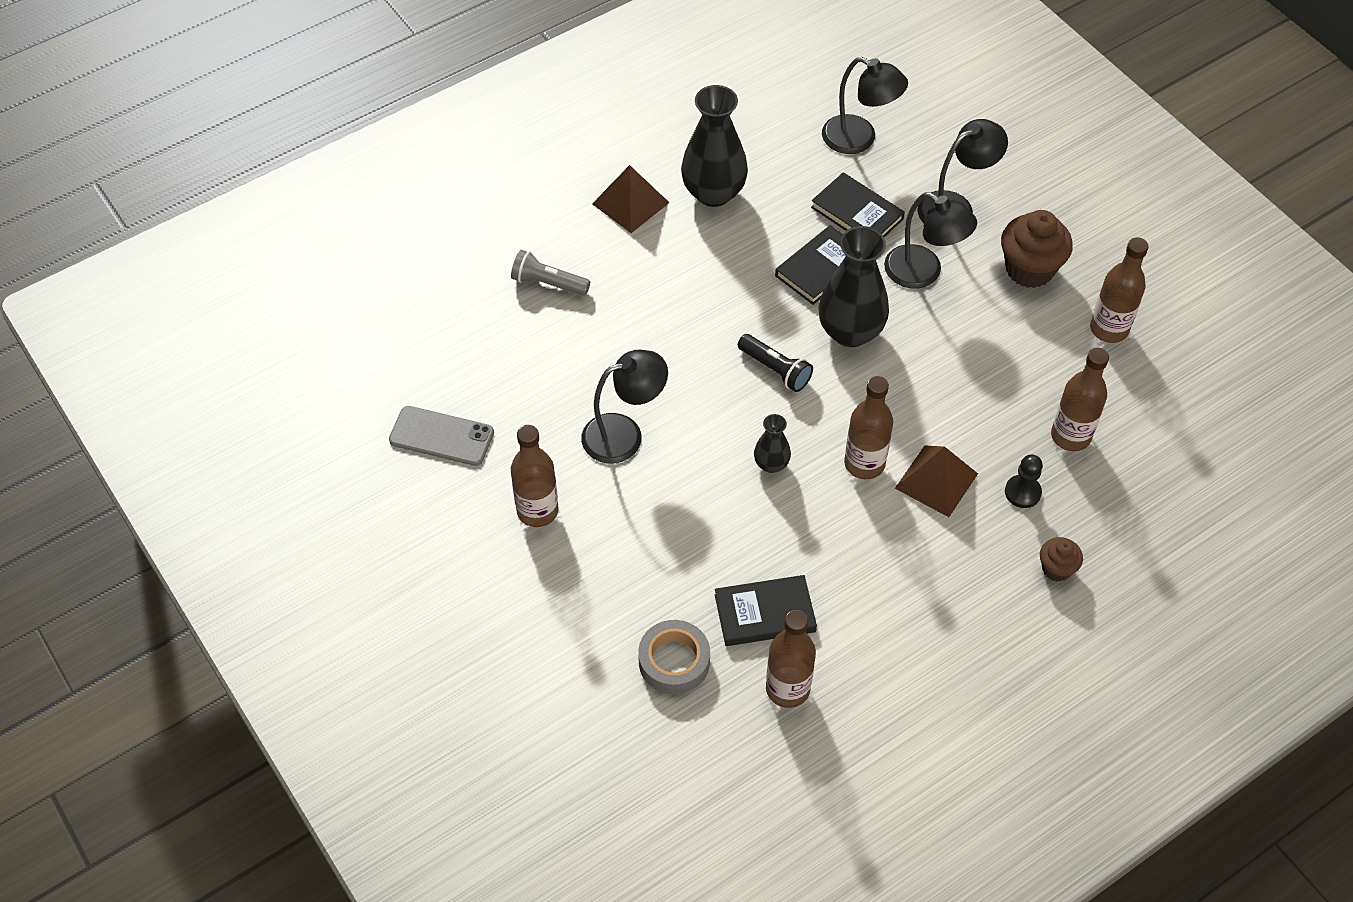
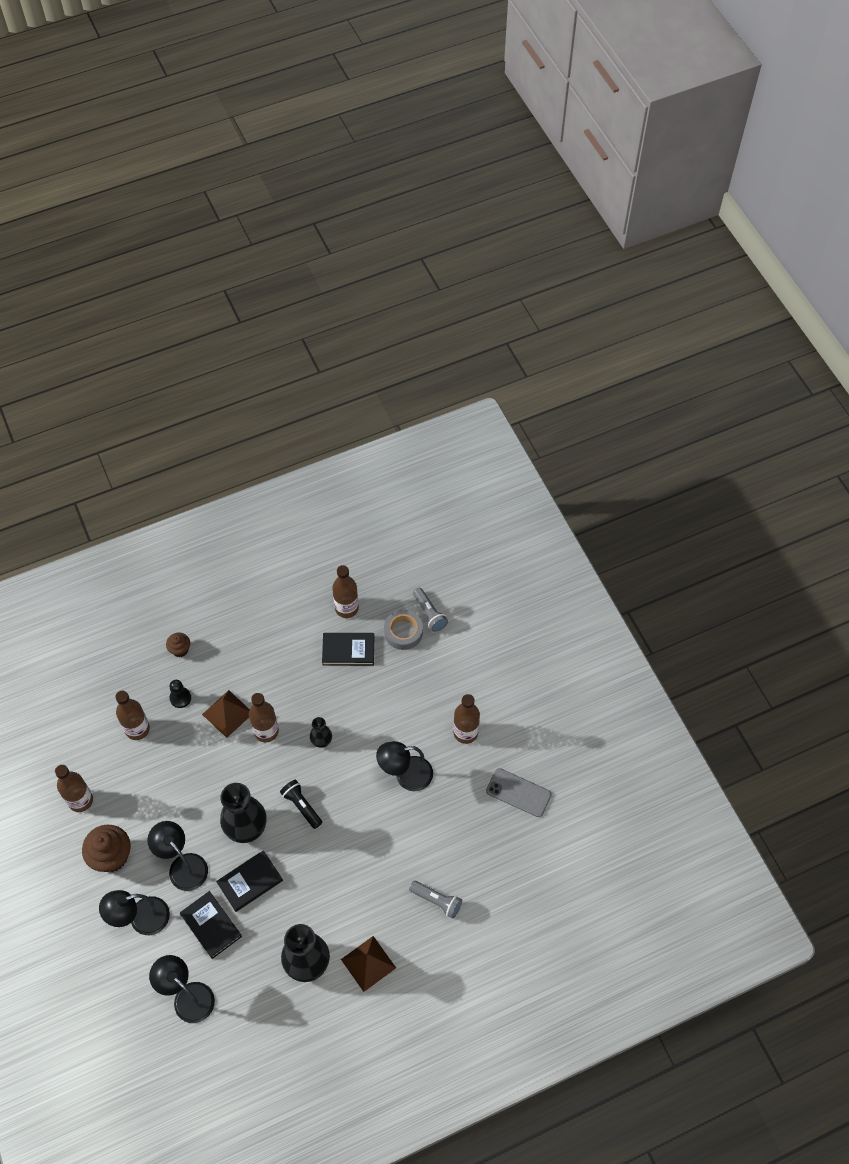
camera: 170 degrees left, 5 degrees up
(632, 703) = (429, 614): none -> grey flashlight

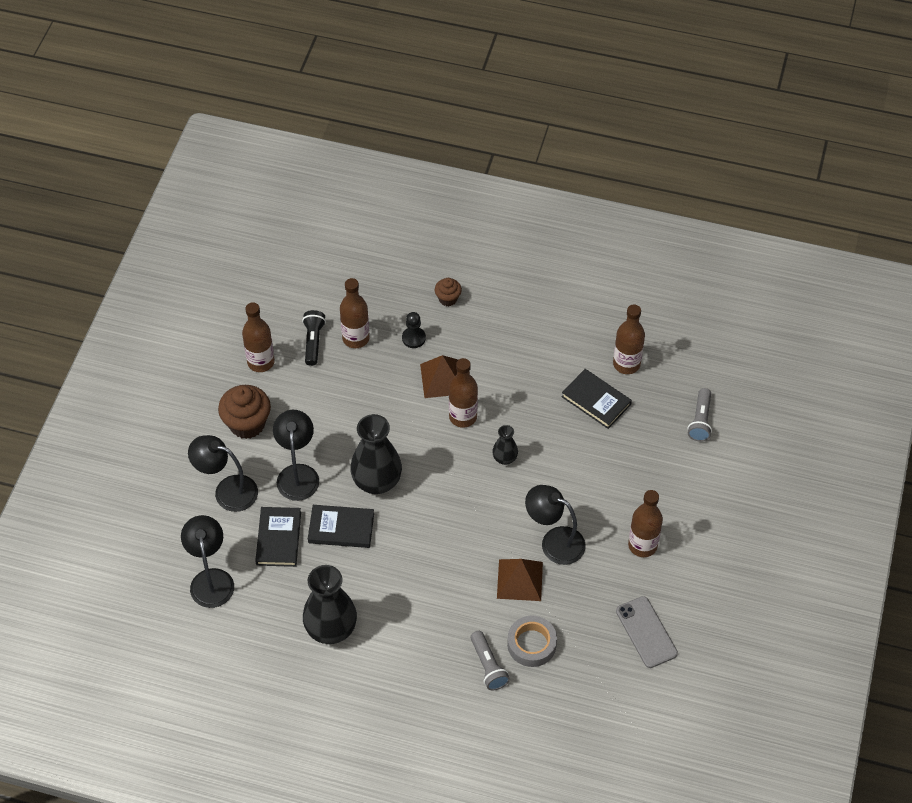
camera: 40 degrees right, 5 degrees down
(301, 806) = (439, 499): black flashlight -> black flashlight (313, 341)
(368, 963) = (382, 670): brown pyramid -> brown pyramid (520, 580)
(403, 632) = (661, 420): grey tape -> grey tape (531, 644)

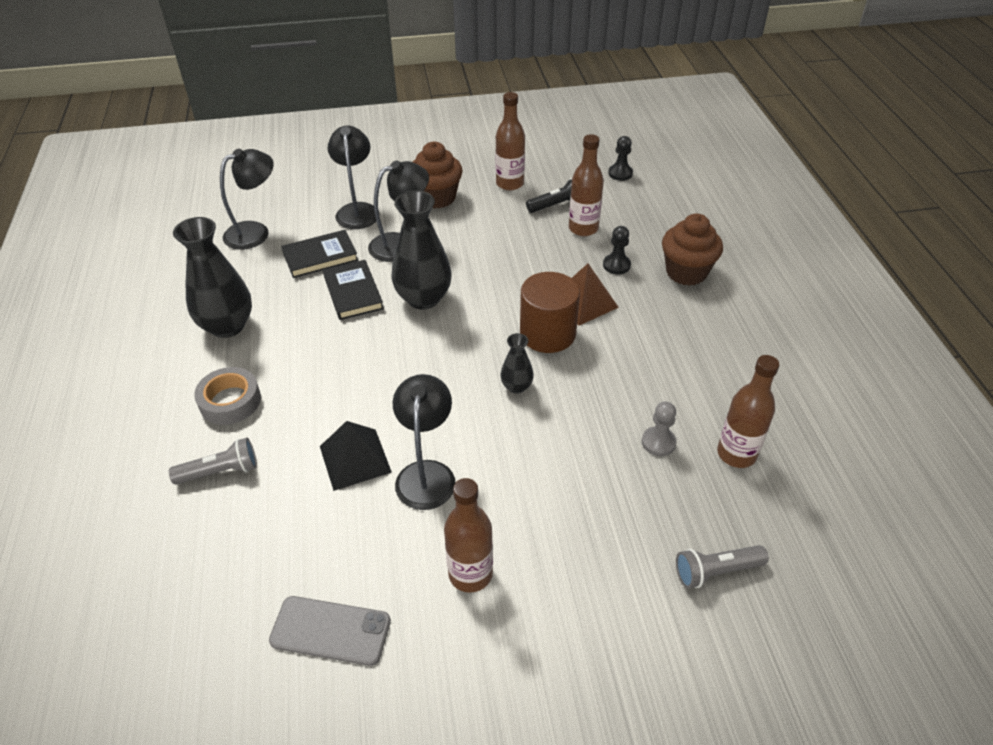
camera: 65 degrees right, 10 degrees down
(298, 277) = (620, 173): none -> black pawn
(448, 299) = (686, 272): brown cupcake -> brown cupcake, size x1.83
(463, 417) = (547, 333): brown bottle -> brown cylinder
(488, 666) = (220, 471): grey flashlight -> grey flashlight turned 150 degrees counterclockwise
(520, 580) = (355, 459): brown pyramid -> black pyramid
(531, 644) = (266, 503): grey tape -> grey tape (230, 401)
(596, 400) = (658, 442): black book -> grey pawn
(646, 632) = (330, 630): grey phone -> grey phone turned 60 degrees clockwise

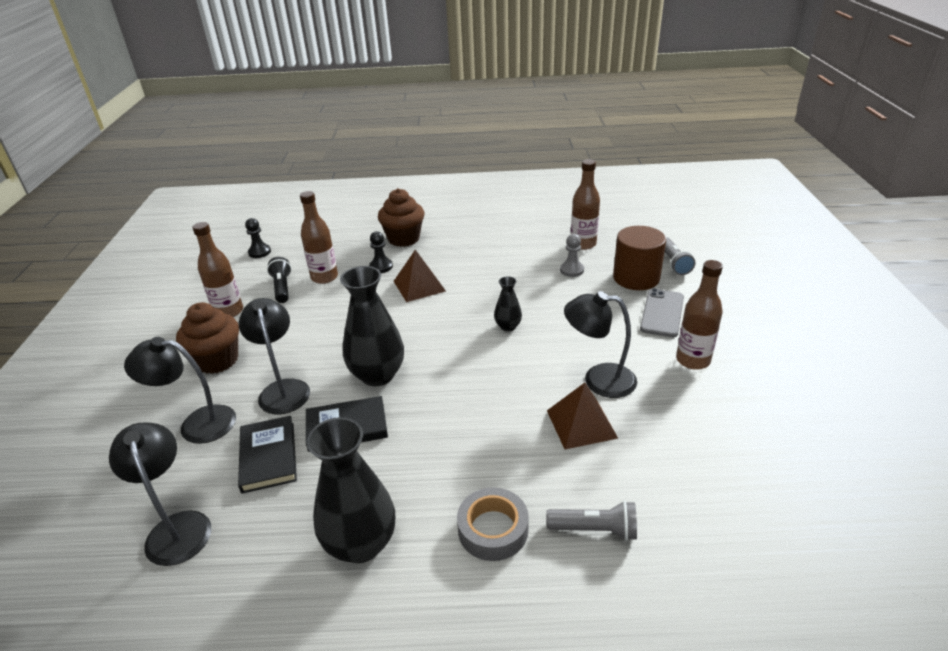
camera: 80 degrees left, 10 degrees down
(220, 471) = (595, 529): grey flashlight -> grey flashlight turned 105 degrees clockwise
(330, 630) = (759, 437): grey phone -> grey phone (662, 313)
(355, 459) = (581, 424): black pyramid -> brown pyramid
(547, 333) = (450, 306): brown cylinder -> brown cylinder (636, 278)

